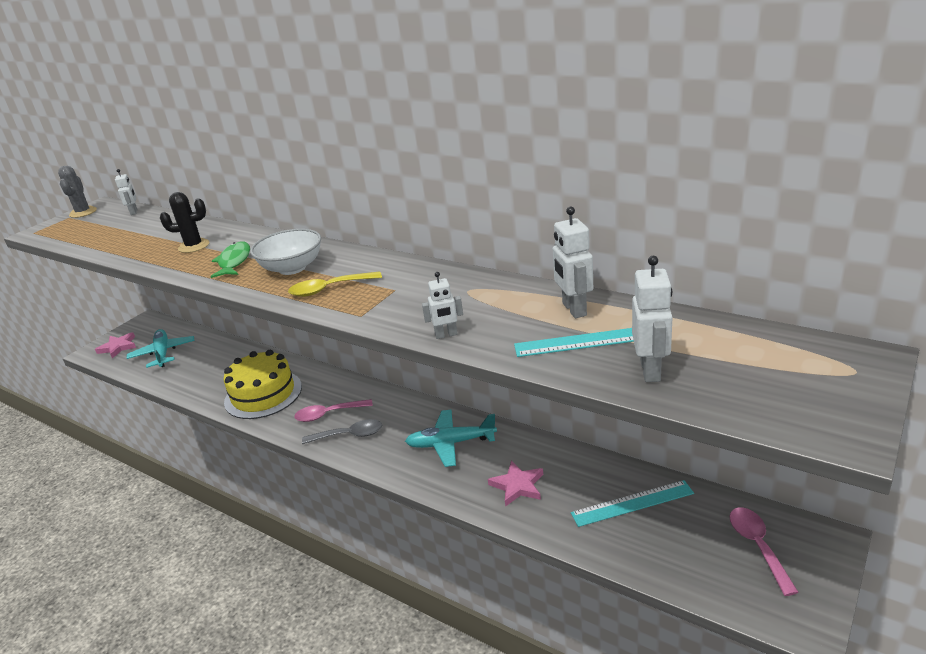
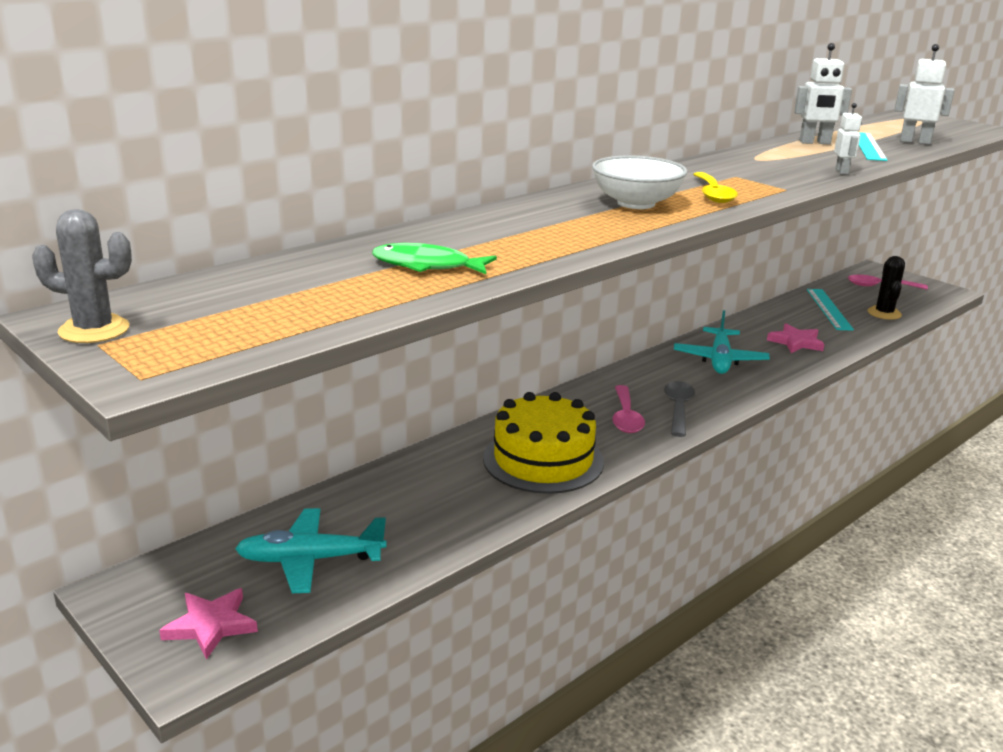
camera: 80 degrees left, 5 degrees down
(134, 212) = (207, 283): white robot -> none
(194, 246) = (483, 244): black cactus -> black cactus (884, 313)
(234, 261) = (579, 225): green fish -> green fish (427, 266)

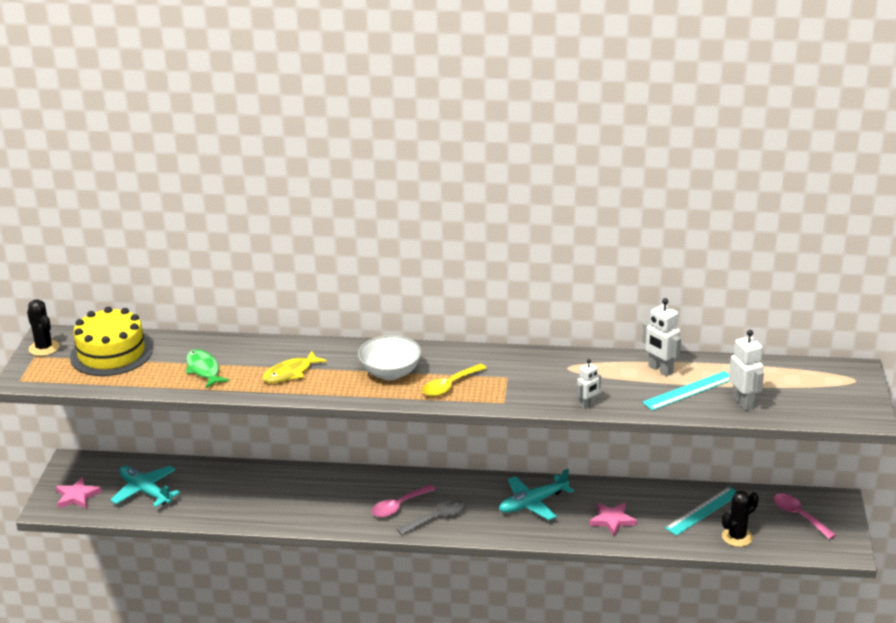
camera: 50 degrees right, 5 degrees up
(94, 330) = (44, 348): grey cactus -> black cactus
(539, 234) = (290, 373): none -> yellow fish
(543, 460) = (312, 504): yellow cake -> yellow cake (111, 353)

